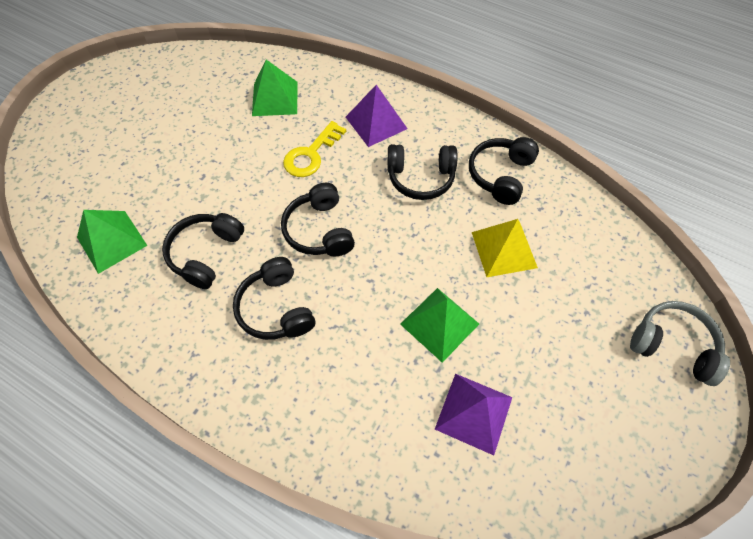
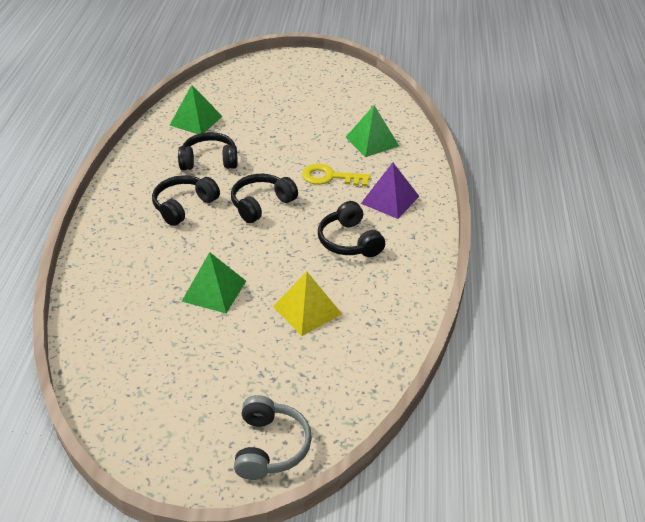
camera: 65 degrees right, 20 degrees down
(474, 413) = (147, 330): purple pyramid -> none
(500, 175) = (388, 288): black headphones -> none

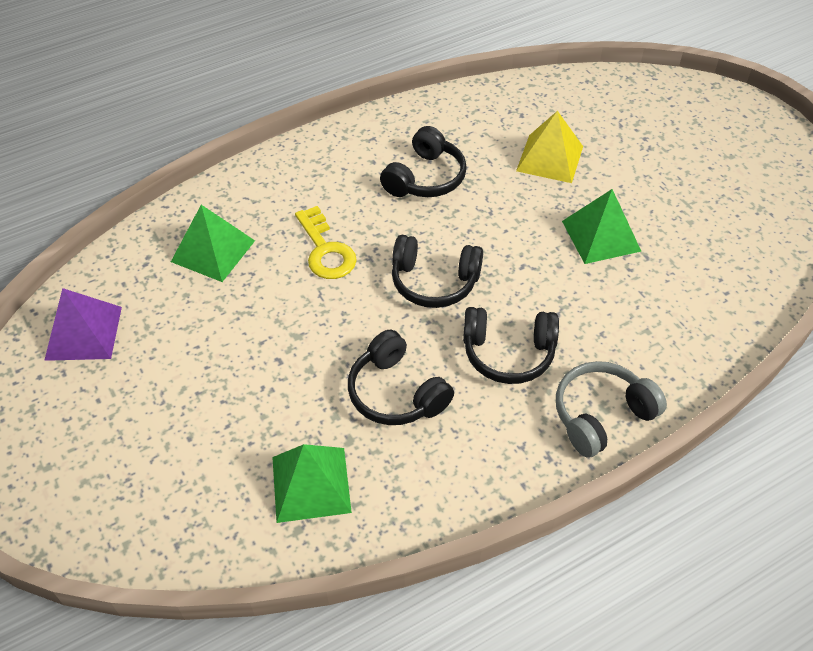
camera: 125 degrees left, 10 degrees up
(270, 447) = (702, 106): grey headphones -> grey headphones (601, 415)
(390, 199) = (325, 181): purple pyramid -> purple pyramid (83, 333)

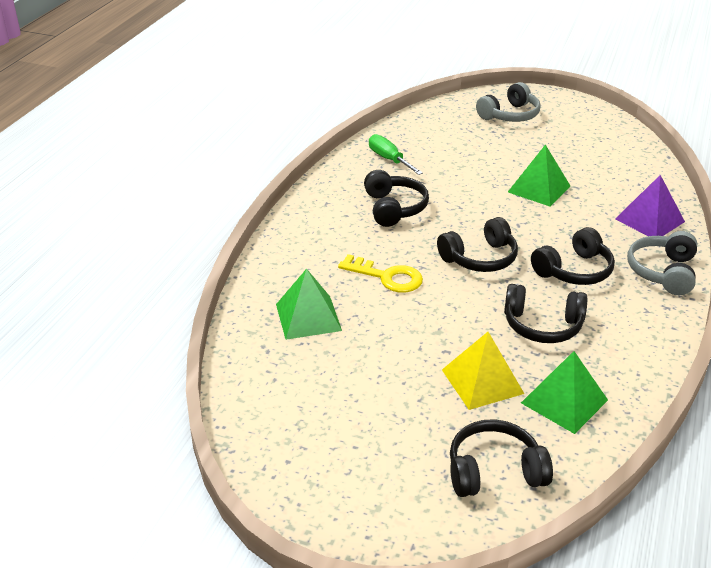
camera: 40 degrees left, 15 degrees down
(83, 333) = (282, 415): purple pyramid -> purple pyramid (649, 220)
(167, 505) = (494, 471): none -> black headphones
(491, 119) = (389, 159): none -> green screwdriver
(549, 158) = (454, 164): yellow pyramid -> yellow pyramid (482, 381)
(691, 127) = (510, 115): none -> grey headphones

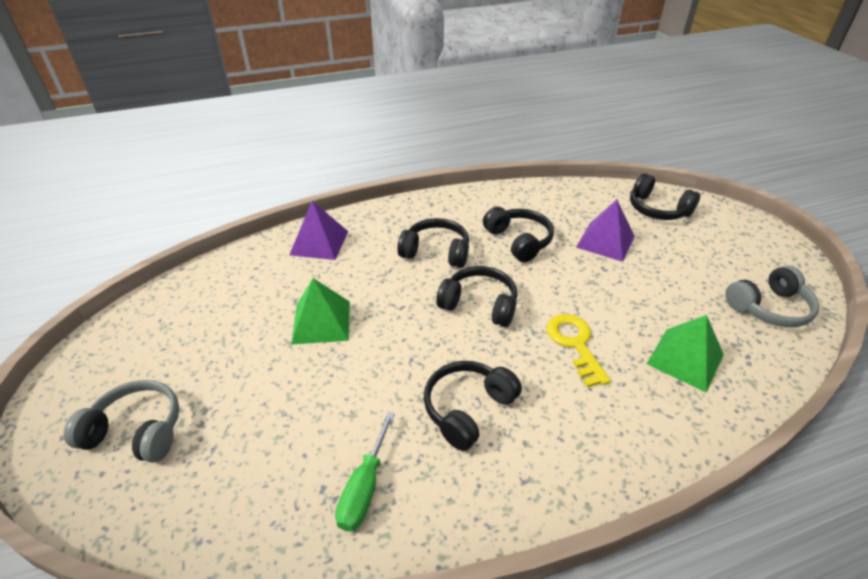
camera: 130 degrees left, 5 degrees up
(482, 381) = (605, 241): yellow pyramid -> purple pyramid
(564, 401) = (573, 208): green pyramid -> none
(663, 272) = (390, 216): grey headphones -> grey headphones (769, 308)

